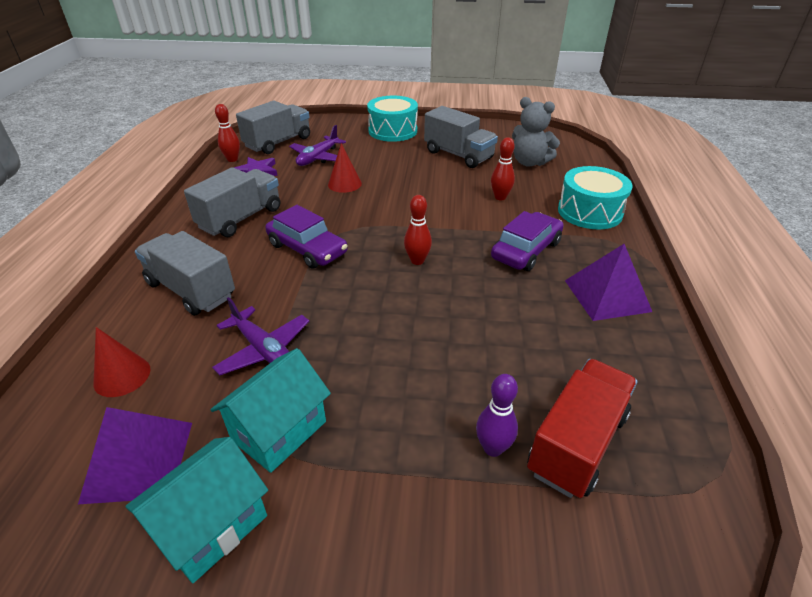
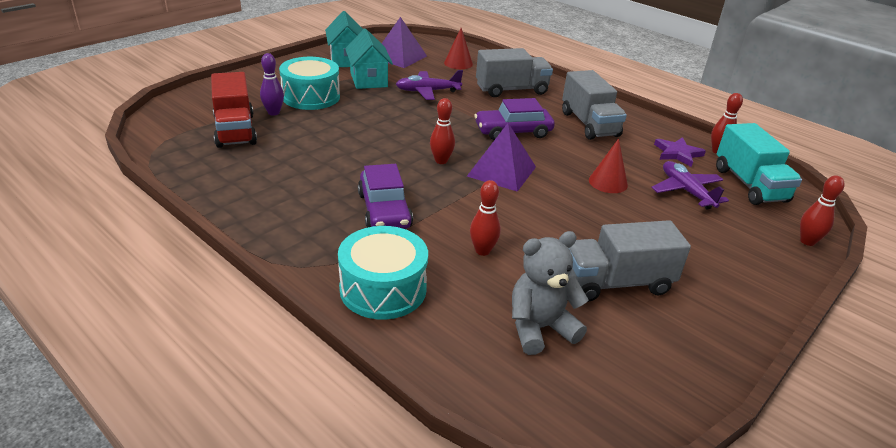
camera: 125 degrees right, 5 degrees down
(278, 142) = (749, 185): grey truck -> turquoise truck
(332, 121) = (807, 241): none -> red bowling pin
(393, 131) = (740, 271): turquoise drum -> turquoise drum (311, 97)
(606, 295) = (284, 209): purple pyramid -> purple pyramid (502, 171)

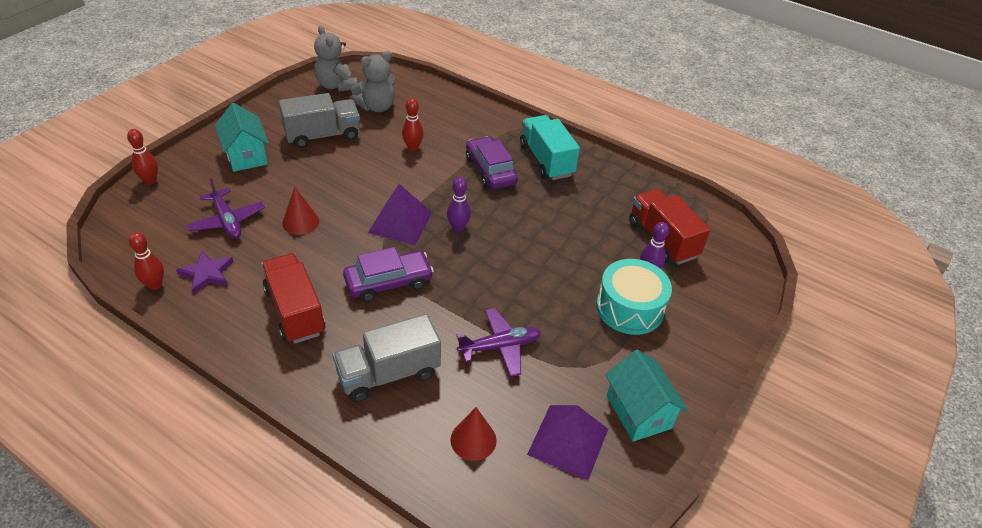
camera: 170 degrees right, 10 degrees up
(368, 80) = (583, 360): turquoise house -> turquoise house (246, 156)
(383, 289) = (471, 118): turquoise drum -> none
(441, 161) = (458, 227): red bowling pin -> purple bowling pin
(589, 124) = (295, 311): grey truck -> red truck
(622, 387) = (336, 85): none -> grey teddy bear
(749, 185) = (154, 238): turquoise truck -> turquoise truck (546, 160)

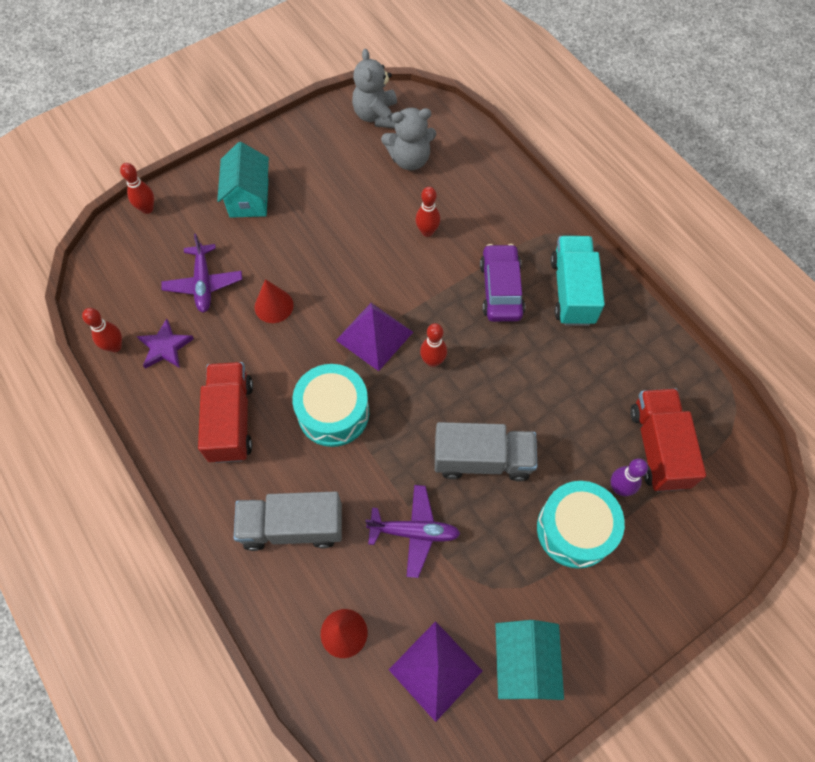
camera: 25 degrees right, 20 degrees up
(322, 135) = (336, 188): grey truck -> grey truck (482, 459)
(388, 282) = (333, 412): purple car -> turquoise drum
(458, 227) = (433, 361): purple bowling pin -> red bowling pin

